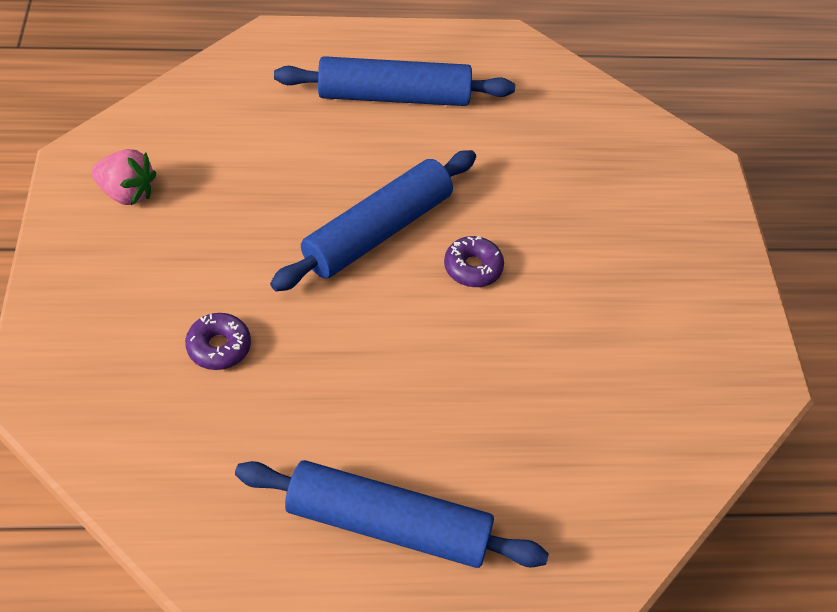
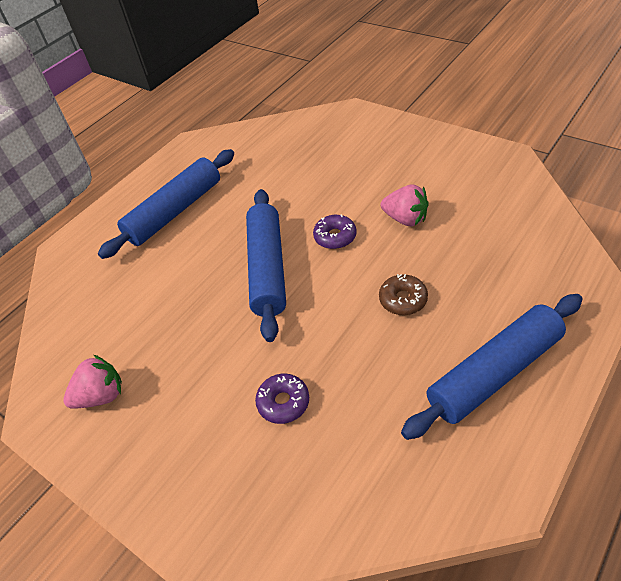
camera: 40 degrees left, 5 degrees down
(428, 384) = (403, 300): none -> brown donut
(557, 323) = (405, 219): none -> pink strawberry

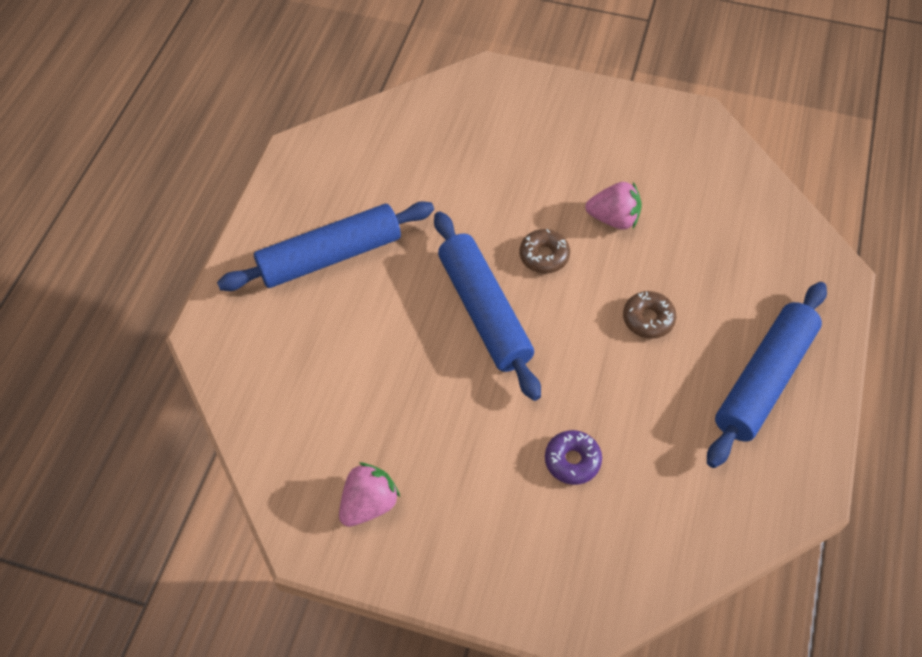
camera: 25 degrees left, 10 degrees up
(175, 211) = (330, 256): blue rolling pin -> blue rolling pin turned 45 degrees clockwise
(335, 237) = (544, 256): purple donut -> brown donut

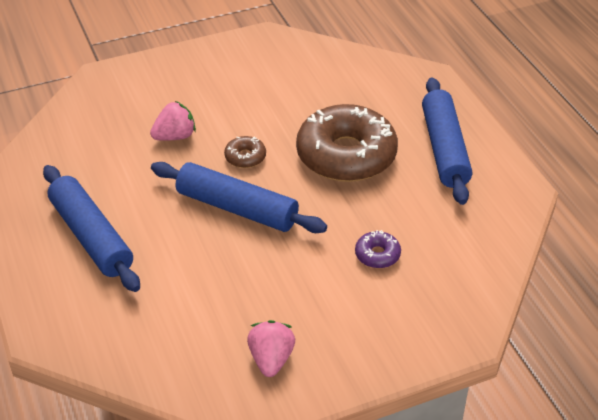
camera: 40 degrees left, 15 degrees down
(330, 256) = (91, 237): blue rolling pin -> blue rolling pin turned 60 degrees counterclockwise
(614, 218) = (270, 114): pink strawberry -> pink strawberry (175, 136)
(648, 319) = (346, 155): brown donut -> brown donut, size x2.42

